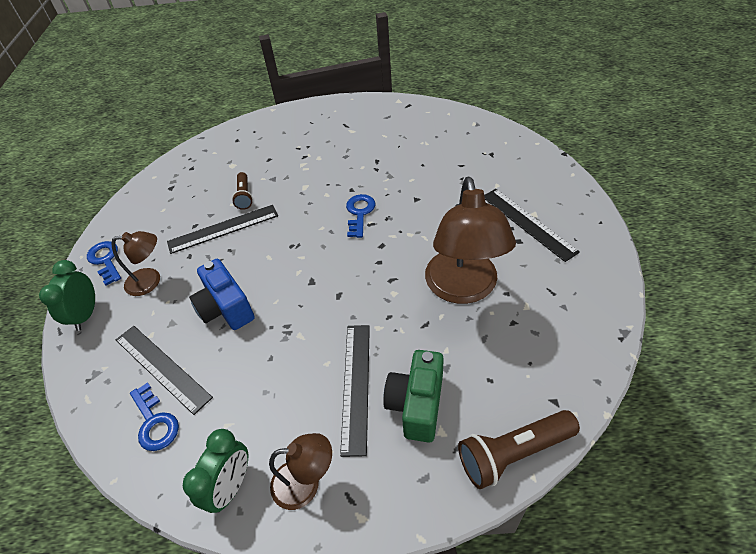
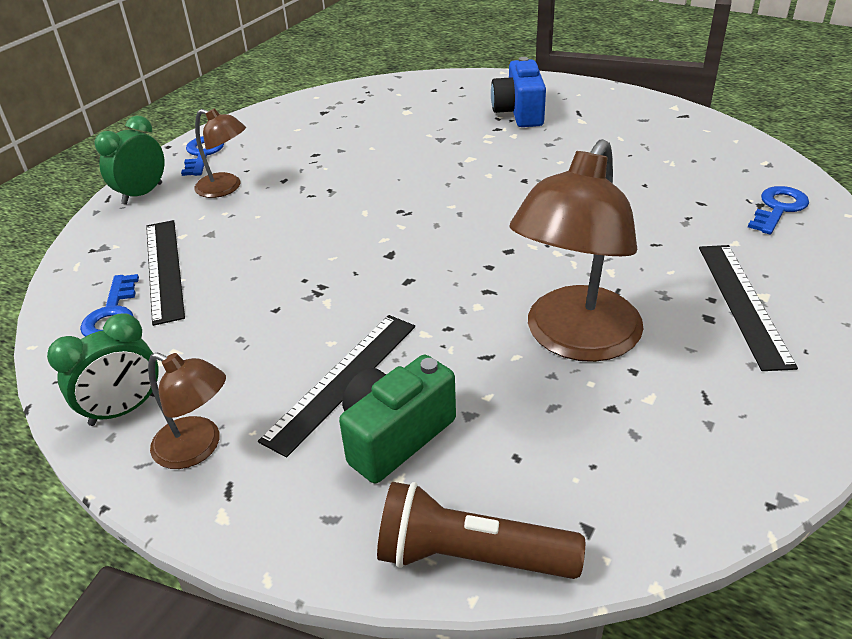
camera: 30 degrees right, 10 degrees down
(223, 229) = (341, 167): black ruler -> none
(226, 308) = (274, 242): blue camera -> blue camera (519, 113)
(244, 196) = (392, 145): brown flashlight -> none
(359, 213) = (512, 207): blue key -> blue key (778, 208)

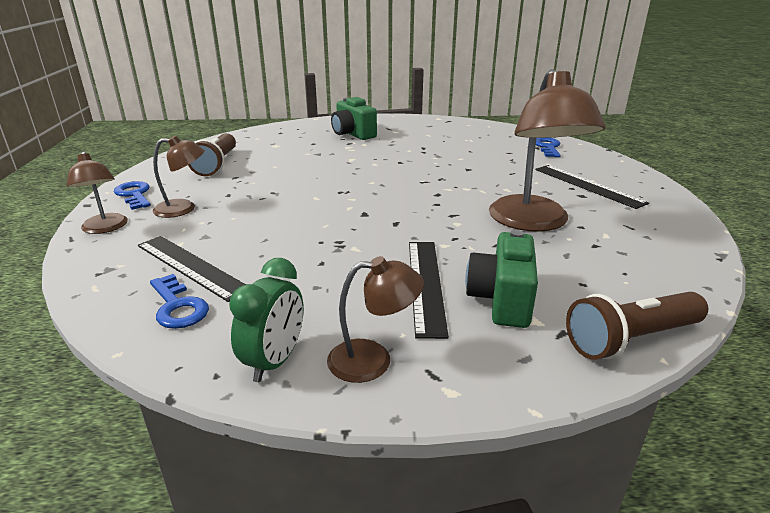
camera: 35 degrees left, 10 degrees down
(142, 194) = (105, 228): green clock -> brown lamp
(315, 129) = (216, 165): none -> brown flashlight
(519, 113) = (353, 134): blue camera -> green camera

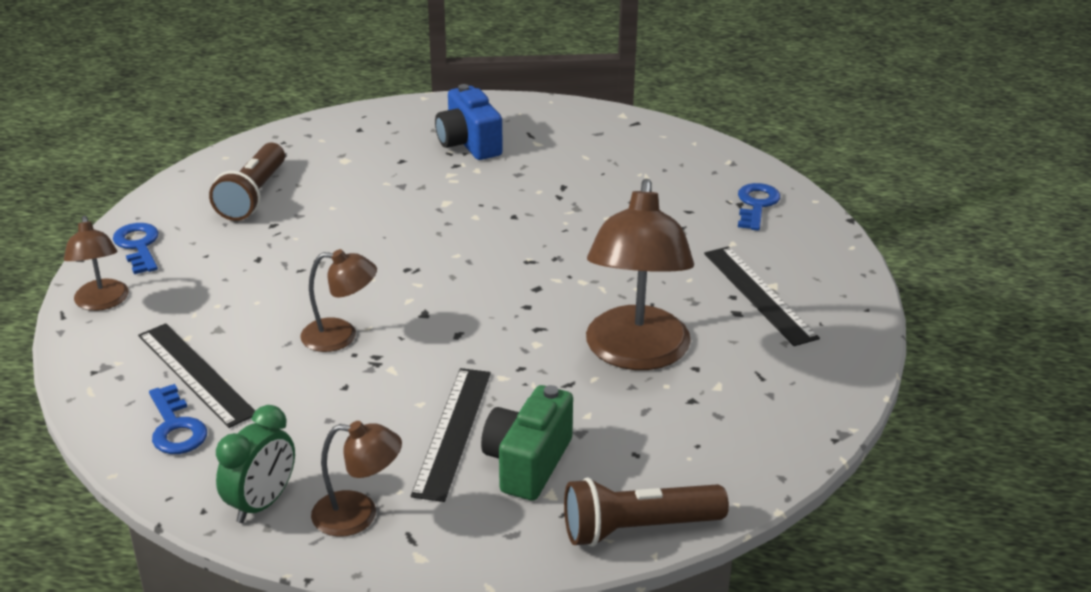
camera: 10 degrees right, 5 degrees up
(183, 209) = (198, 279): brown lamp -> brown lamp (341, 336)
(353, 134) = (469, 144): green camera -> blue camera

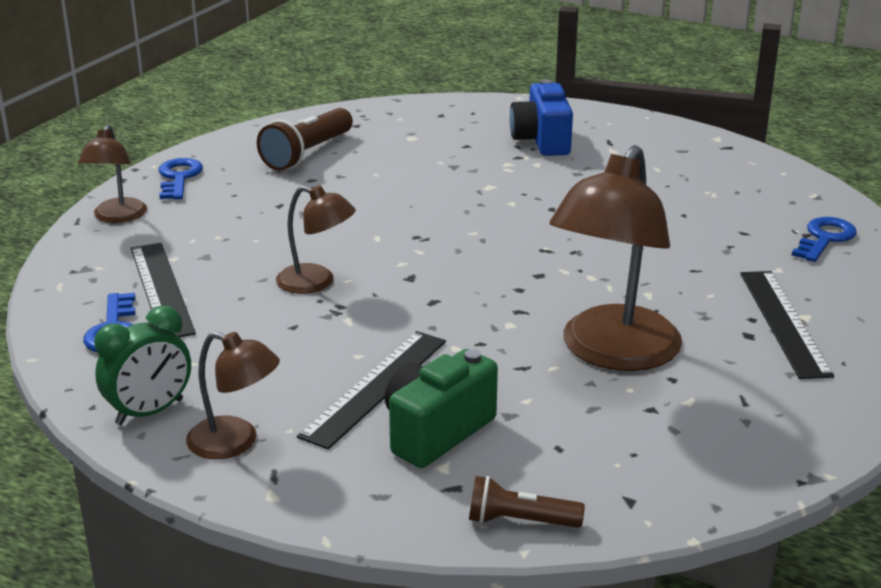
camera: 20 degrees right, 5 degrees down
(637, 528) = (520, 521): brown flashlight -> brown flashlight, size x0.61

